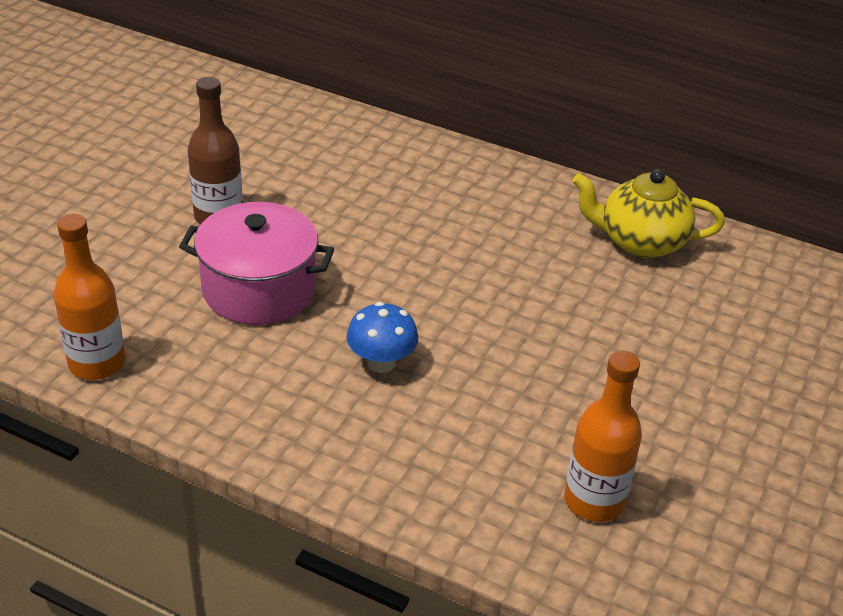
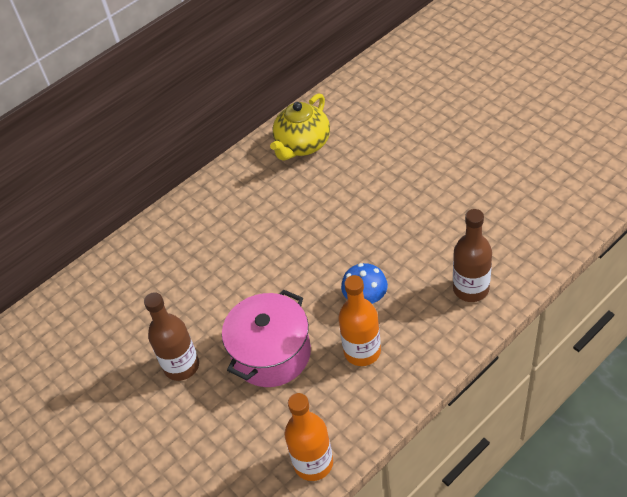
camera: 60 degrees left, 10 degrees up
(444, 480) = (471, 289): none -> brown bottle
(594, 501) = (502, 226): orange bottle -> orange bottle (362, 351)

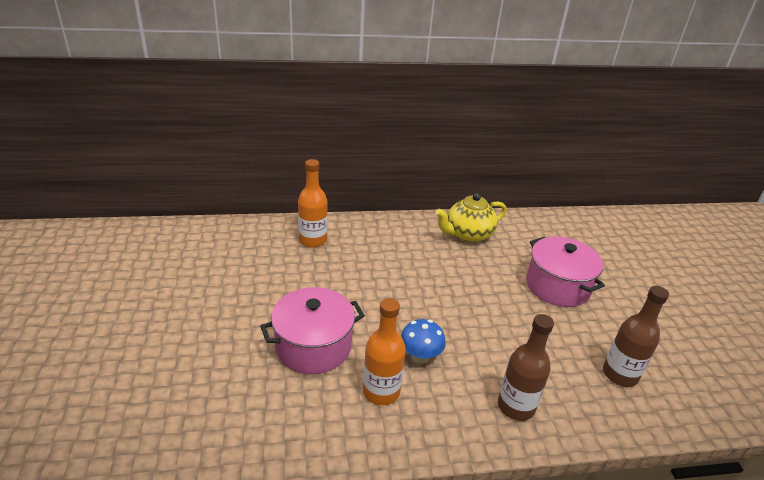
camera: 25 degrees right, 15 degrees down
(181, 366) = (247, 312): brown bottle -> brown bottle (620, 374)
(313, 463) = (260, 447): orange bottle -> orange bottle (313, 240)
(421, 150) = (557, 286): none -> pink pot

